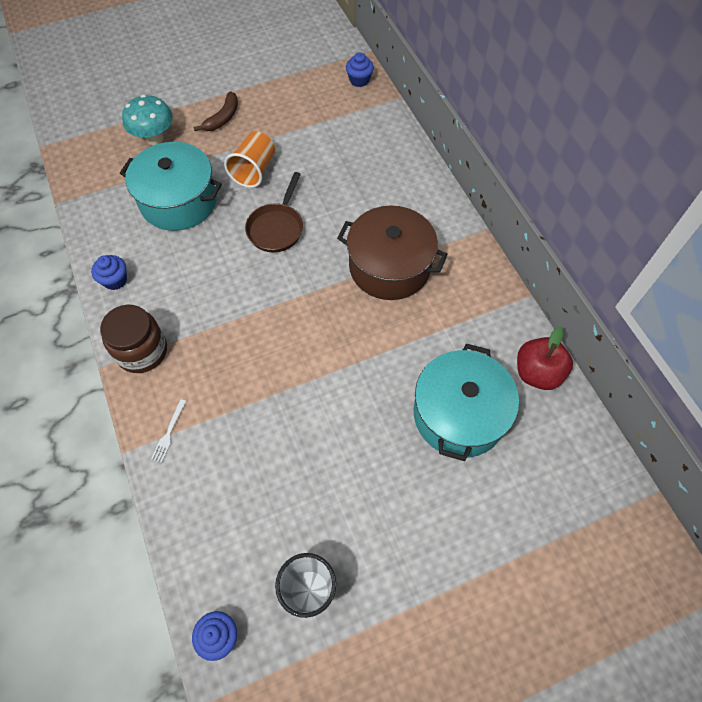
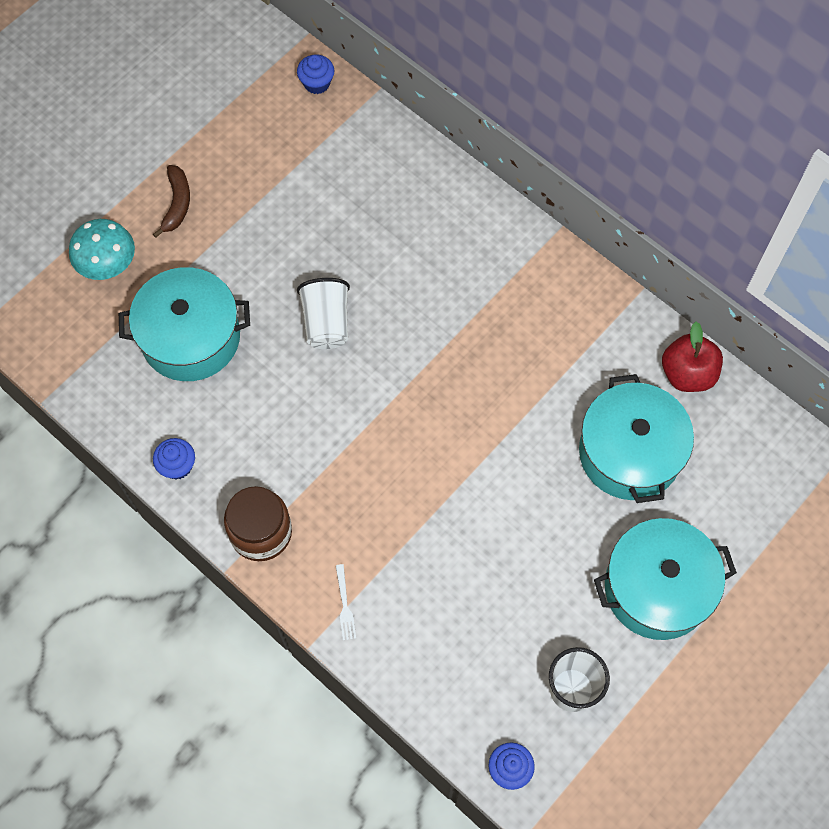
camera: 25 degrees left, 5 degrees up
(254, 171) = (258, 260): orange cup -> none
(277, 228) = (326, 323): brown pan -> white cup
(389, 267) = (478, 318): brown pot -> none
(428, 537) = (657, 588): none -> turquoise pot

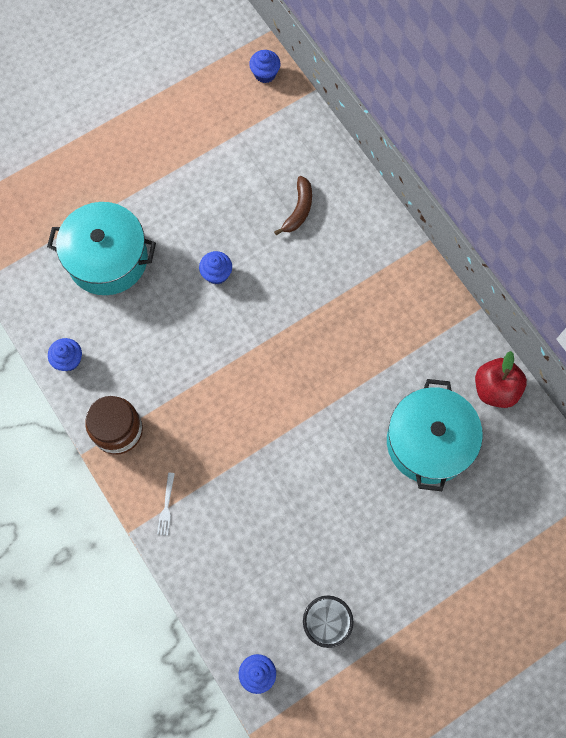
camera: 15 degrees right, 5 degrees up
(108, 266) = (60, 185): turquoise mushroom -> none
(177, 204) = (127, 147): brown banana -> brown banana (298, 210)
(326, 323) = (216, 274): white cup -> blue cupcake
(657, 588) = (418, 559): turquoise pot -> none

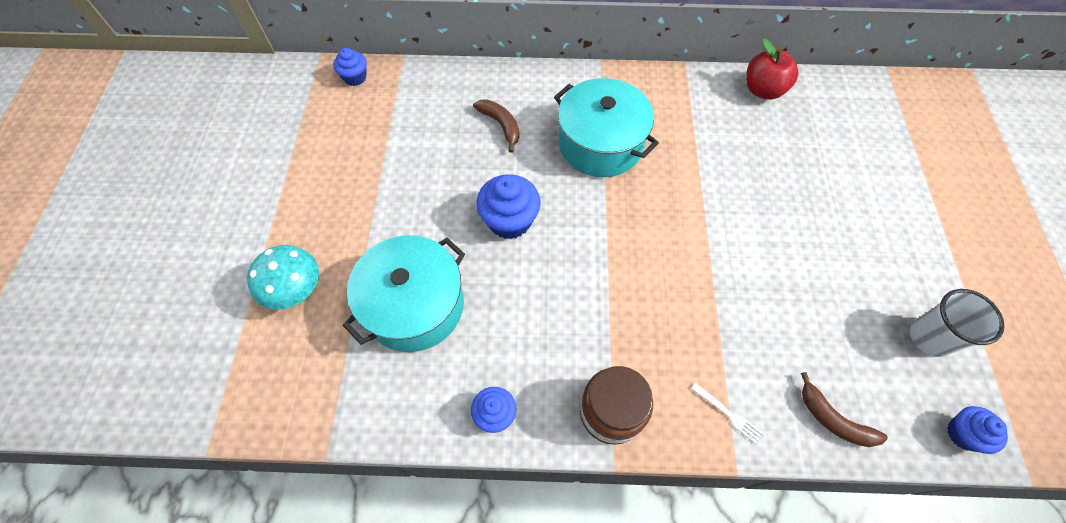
camera: 55 degrees left, 10 degrees down
(67, 180) = (298, 292): none -> turquoise mushroom
(209, 579) = (833, 419): none -> brown banana
(216, 274) = (509, 220): blue cupcake -> blue cupcake, size x1.65
(428, 442) = (785, 158): turquoise pot -> turquoise pot (600, 144)

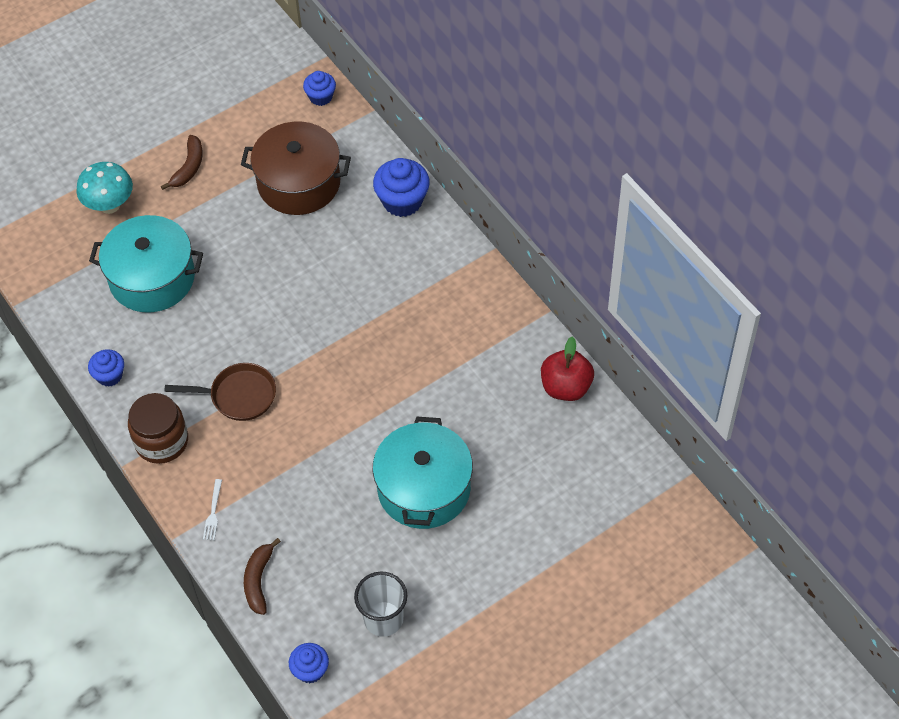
camera: 55 degrees right, 5 degrees down
(423, 138) = (299, 183): none -> brown pot
(501, 125) = (356, 224): brown banana -> brown banana (189, 167)
(509, 220) = (268, 288): blue cupcake -> blue cupcake (402, 201)
(600, 144) = (395, 302): turquoise pot -> turquoise pot (423, 488)
(607, 312) = (238, 396): none -> brown pan

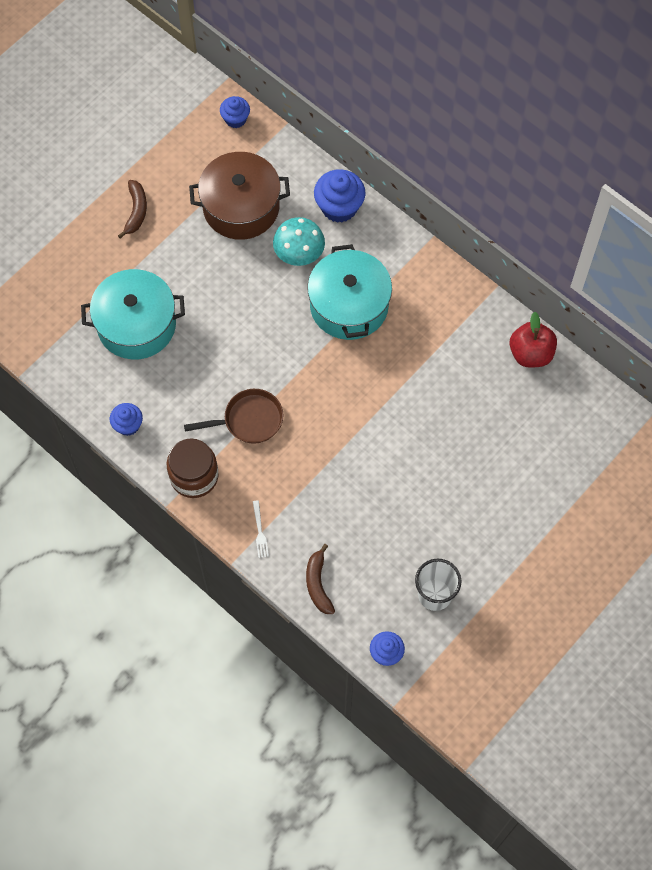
camera: 15 degrees left, 10 degrees up
(110, 205) = (75, 262): turquoise mushroom -> turquoise mushroom (299, 255)
(423, 488) = (435, 471): turquoise pot -> turquoise pot (349, 305)

